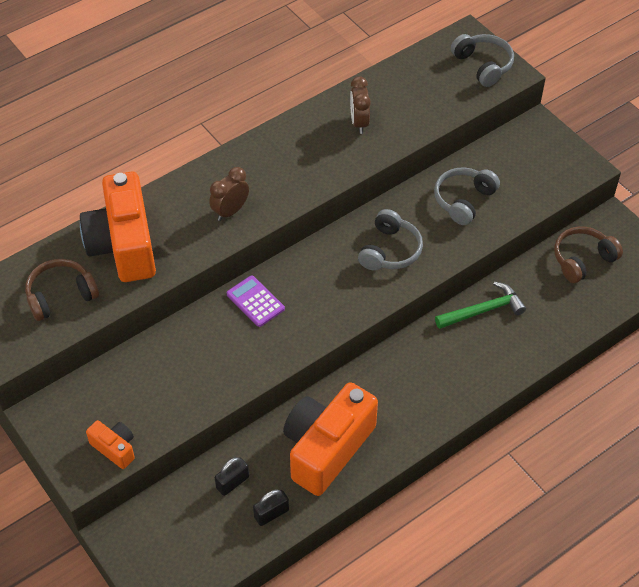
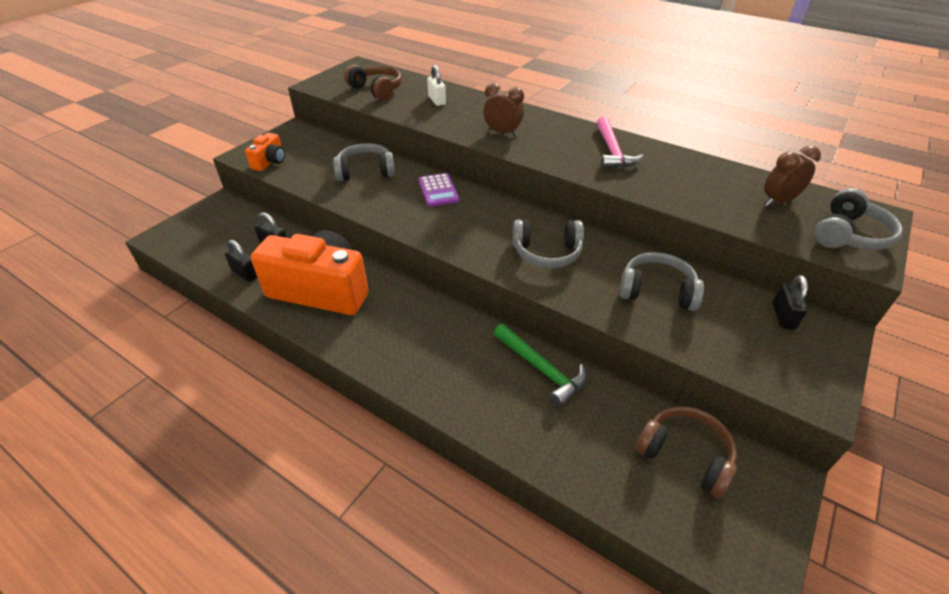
camera: 70 degrees right, 10 degrees down
(124, 245) = (437, 100): orange camera -> white padlock
(185, 357) = (365, 171): none -> grey headphones
(255, 301) = (438, 190): purple calculator -> purple calculator turned 135 degrees clockwise
(306, 143) = (612, 151): none -> pink hammer
(359, 123) = (667, 172): brown clock -> brown clock (778, 201)
(515, 143) = (783, 316): none -> black padlock

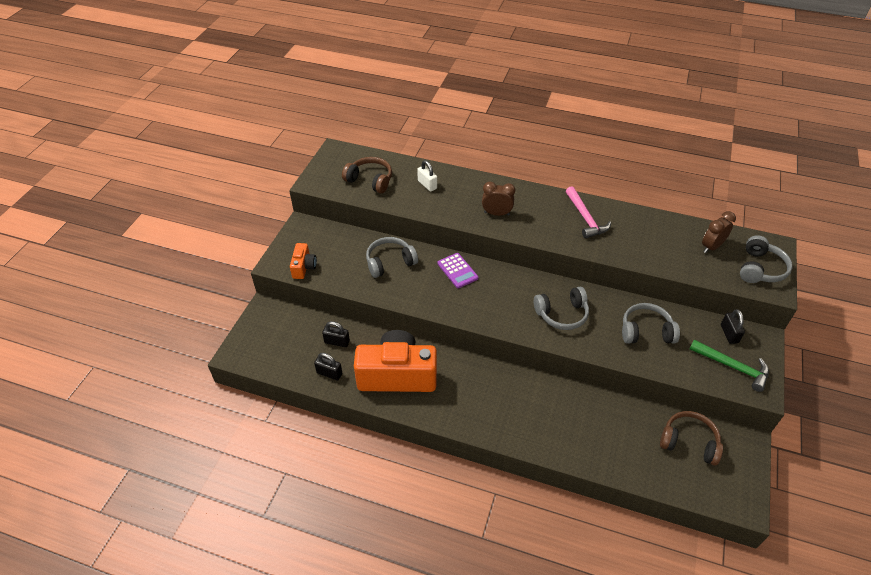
camera: 15 degrees left, 5 degrees up
(541, 369) = (581, 403): green hammer -> green hammer (732, 367)

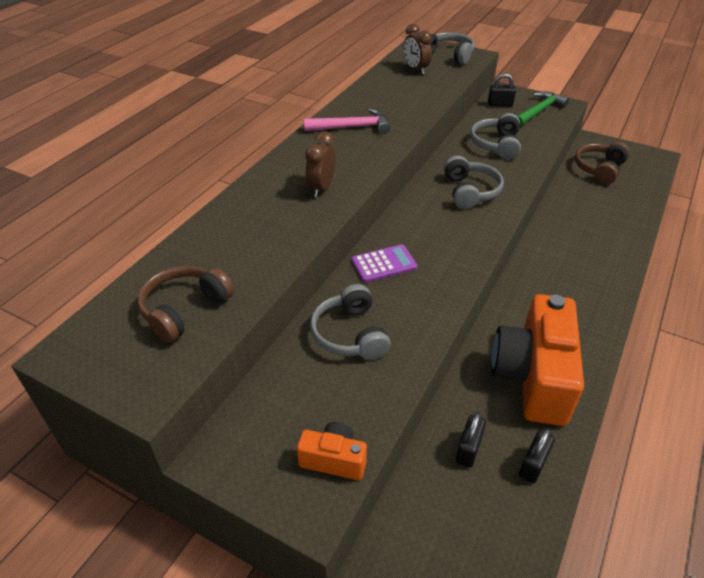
camera: 80 degrees left, 5 degrees down
(427, 185) = (230, 244): white padlock -> none

